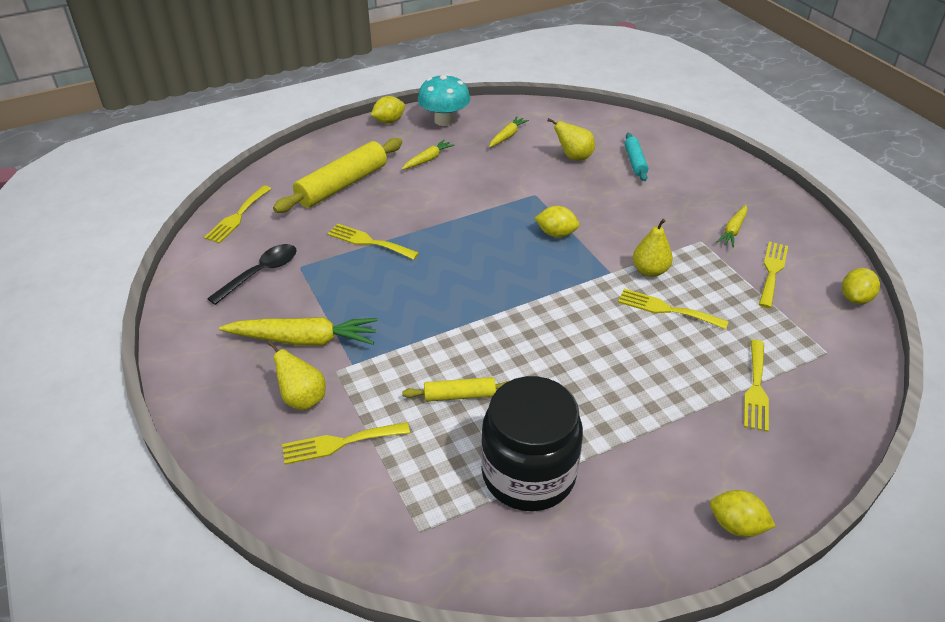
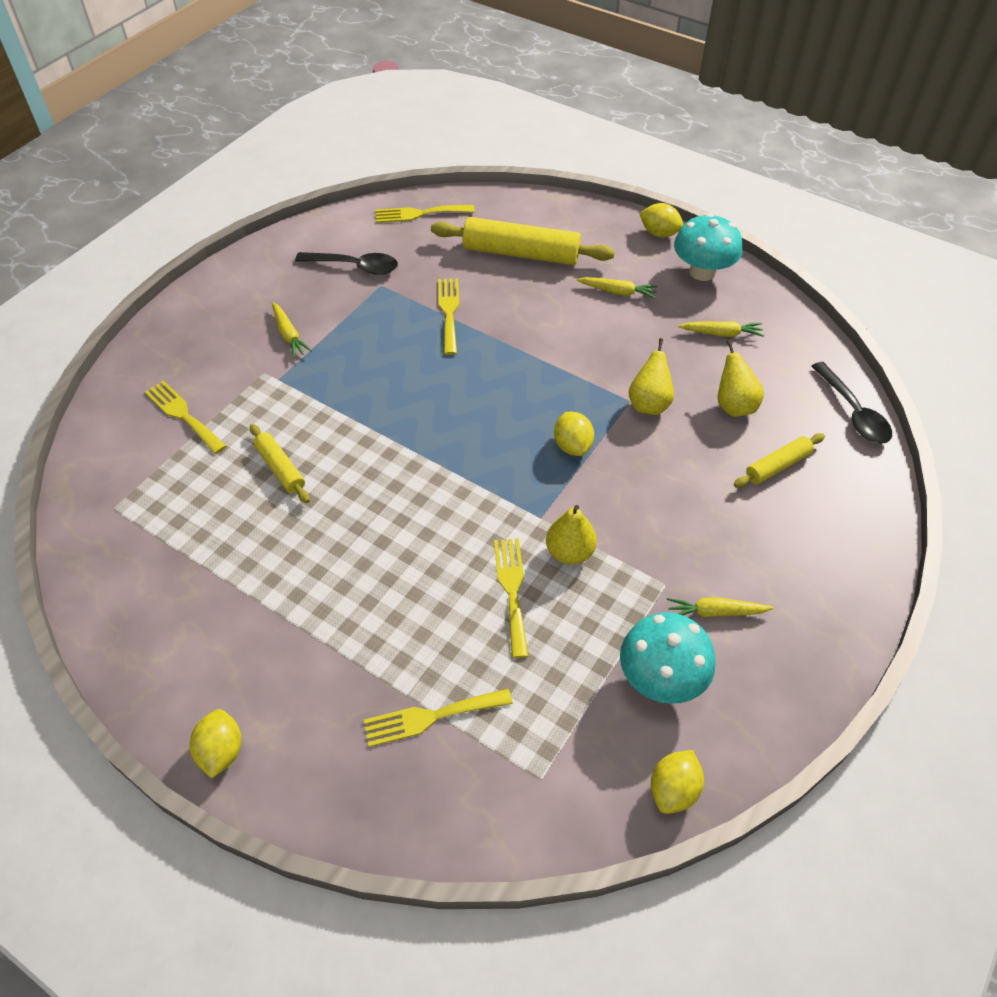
camera: 60 degrees right, 10 degrees up
(303, 399) = (220, 368): yellow pear -> yellow pear (649, 404)
(304, 340) = (289, 335): yellow carrot -> yellow carrot, size x0.55
(528, 474) = (209, 558): black jar -> none
(613, 119) = (853, 412): none -> black spoon
(635, 162) = (777, 466): turquoise rolling pin -> yellow rolling pin
(772, 271) = (661, 678): yellow fork -> turquoise mushroom
(855, 298) = (673, 790): yellow lemon -> yellow lemon turned 60 degrees counterclockwise

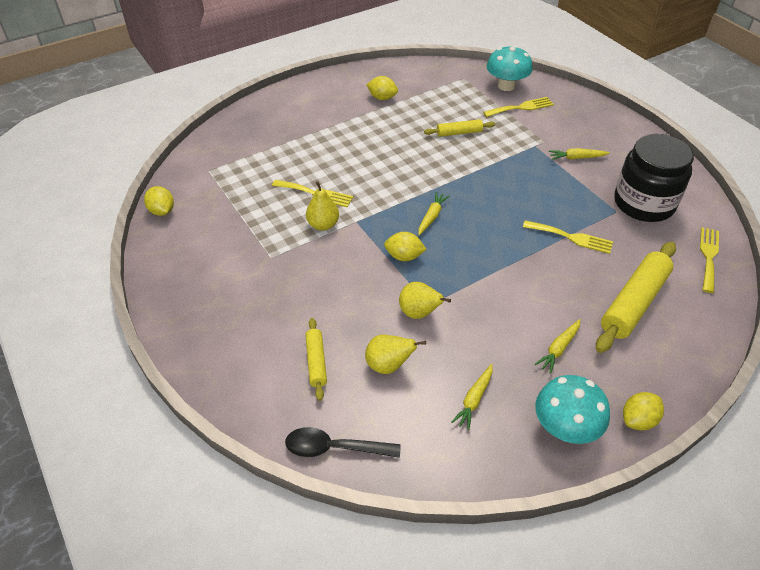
camera: 115 degrees right, 5 degrees down
(221, 751) = (303, 88): yellow lemon -> yellow lemon (382, 98)
(355, 266) = (644, 203): black spoon -> black jar
(431, 717) = (268, 146): yellow fork -> none
(661, 678) = (218, 230): turquoise mushroom -> turquoise mushroom (506, 86)
(715, 612) = (236, 271): yellow carrot -> yellow carrot (432, 217)

